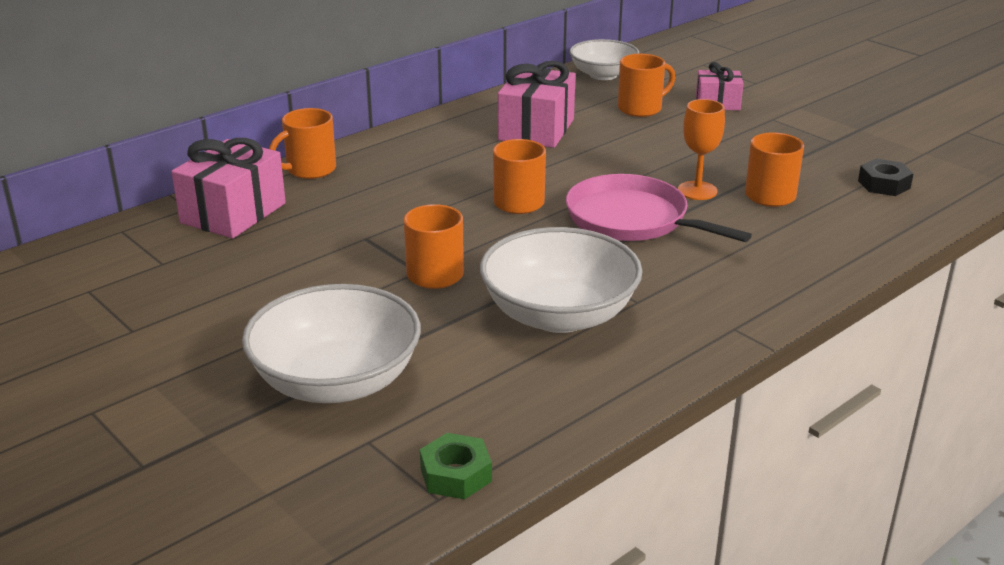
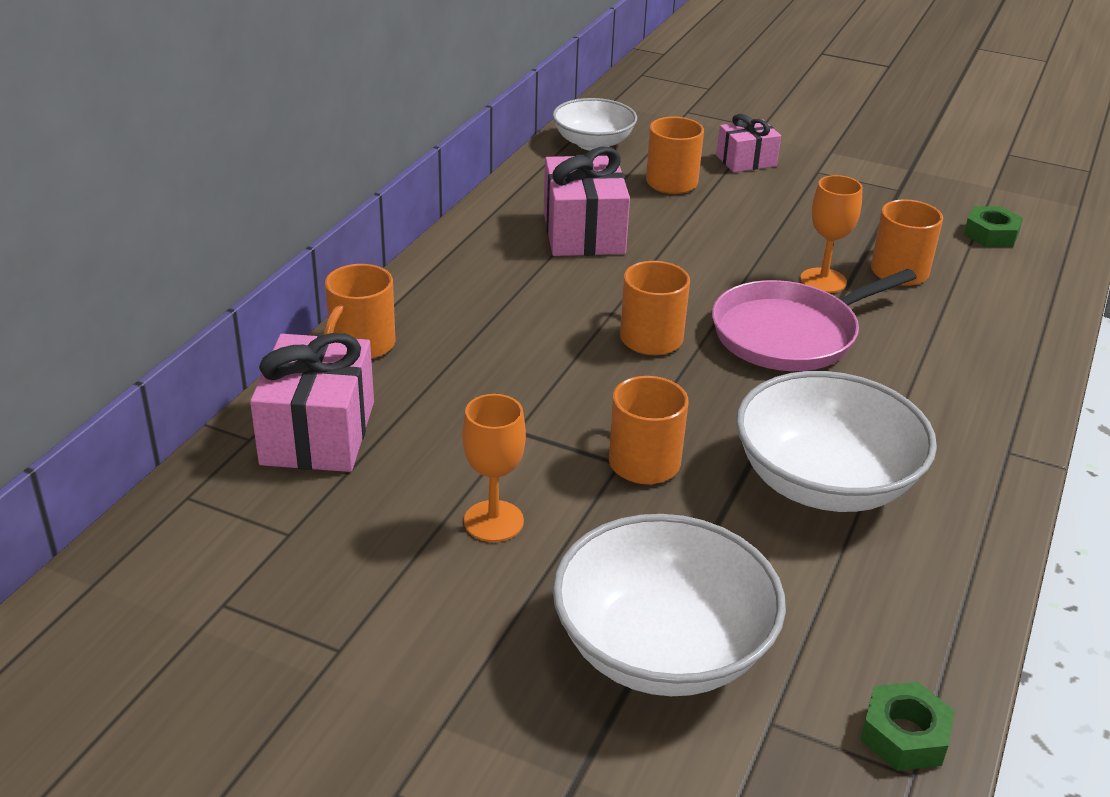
camera: 25 degrees left, 5 degrees up
(297, 285) = (493, 521): none -> orange goblet
(632, 219) = (790, 334): pink pan -> pink pan turned 45 degrees counterclockwise
(884, 184) = (991, 234): black nut -> green nut

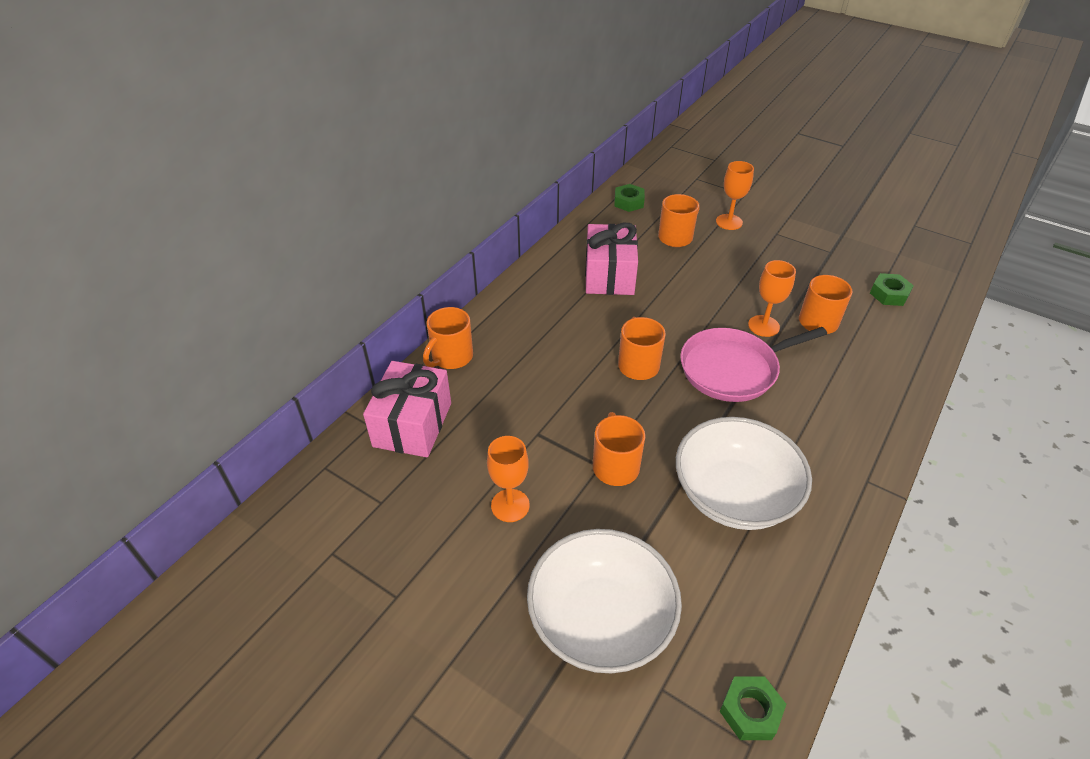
camera: 10 degrees right, 10 degrees up
(593, 143) = (629, 202): white bowl -> green nut
(746, 161) = (729, 222): pink gift -> orange goblet

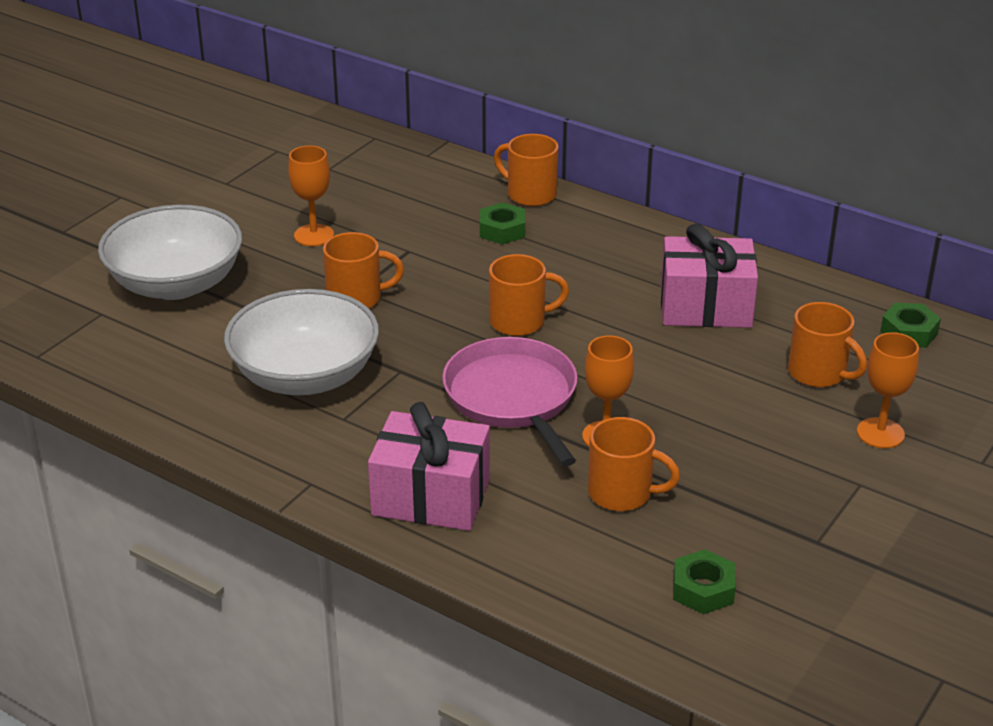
camera: 90 degrees right, 10 degrees down
(412, 424) = (426, 177): pink gift -> pink gift (431, 497)
(750, 711) = (65, 359): green nut -> green nut (502, 230)

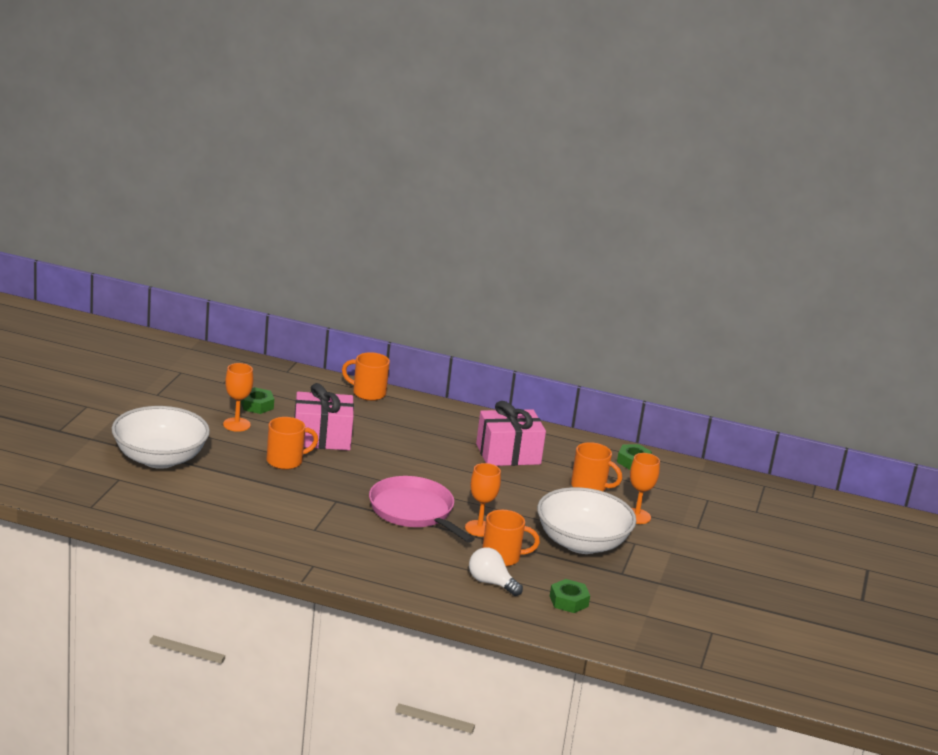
camera: 20 degrees left, 10 degrees down
(305, 376) = (277, 507): white bowl -> white bowl (581, 543)
(431, 497) = (390, 567): pink gift -> pink gift (322, 437)
(502, 230) = (360, 416): green nut -> green nut (257, 405)
(519, 322) = (397, 469): orange mug -> none
(583, 541) = (491, 583): none -> white light bulb

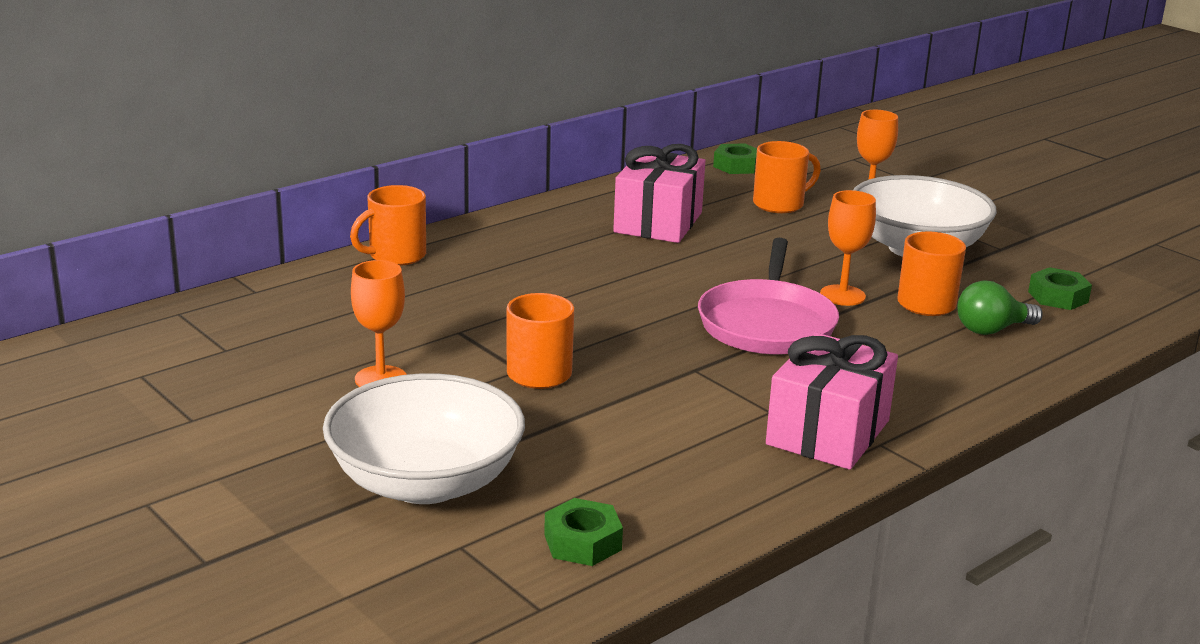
camera: 55 degrees left, 0 degrees up
(257, 405) = (336, 345): green nut -> green nut (582, 542)
(322, 437) = (493, 325): pink gift -> pink gift (827, 432)
(414, 511) = (767, 323): pink pan -> pink pan turned 75 degrees counterclockwise
(491, 583) = (991, 330): white light bulb -> green light bulb

